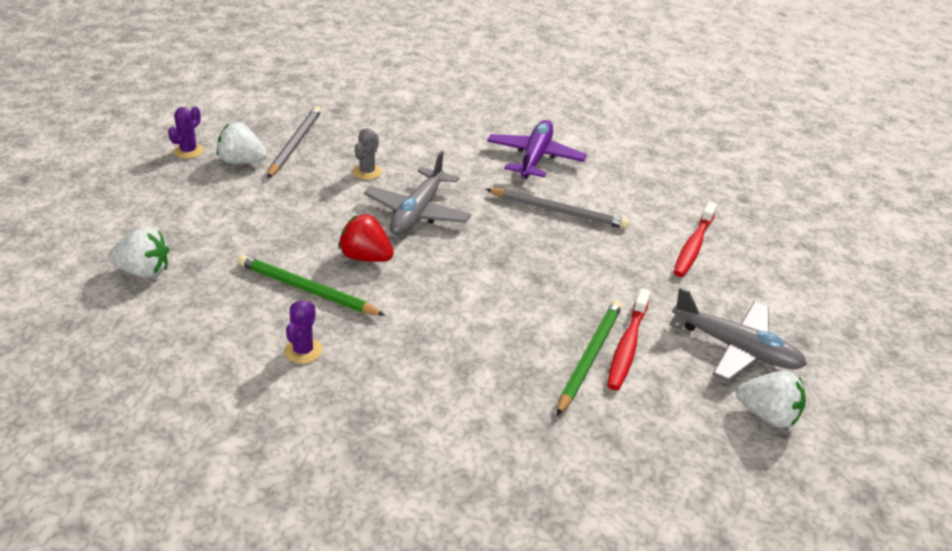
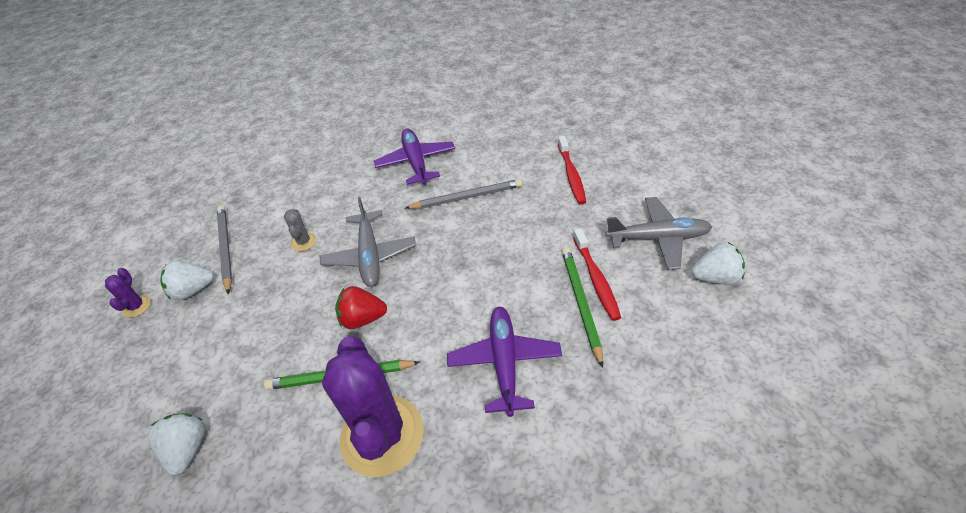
camera: 25 degrees left, 10 degrees up
(144, 271) = (187, 449): white strawberry -> white strawberry turned 75 degrees counterclockwise
(303, 351) = (382, 435): purple cactus -> purple cactus, size x2.49
(464, 361) = (504, 362): none -> purple plane

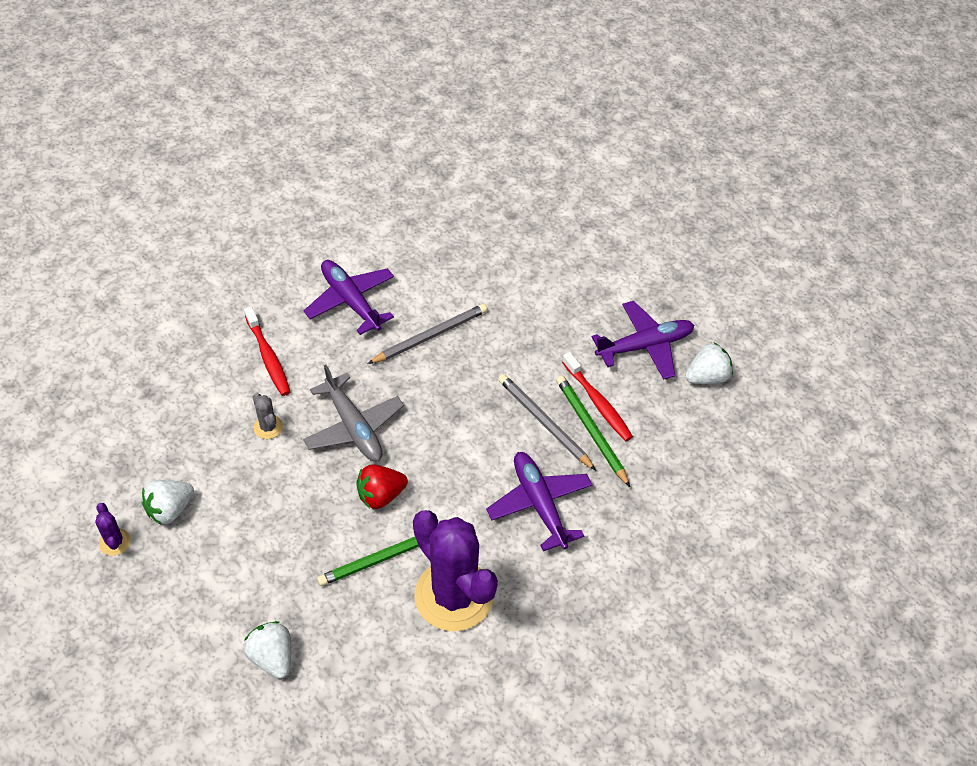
camera: 25 degrees left, 5 degrees up
(225, 248) = (177, 454): grey pencil -> grey pencil (544, 423)
(571, 175) = (535, 287): red toothbrush -> red toothbrush (268, 357)
(658, 238) = (645, 346): grey plane -> purple plane

